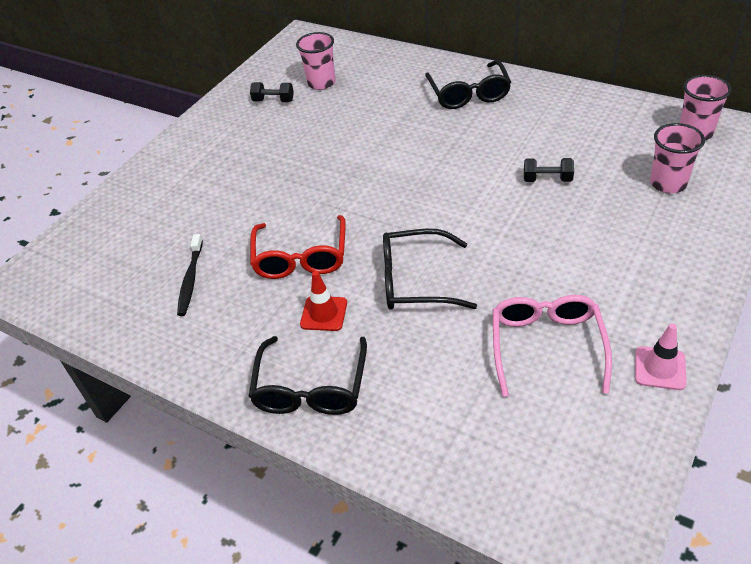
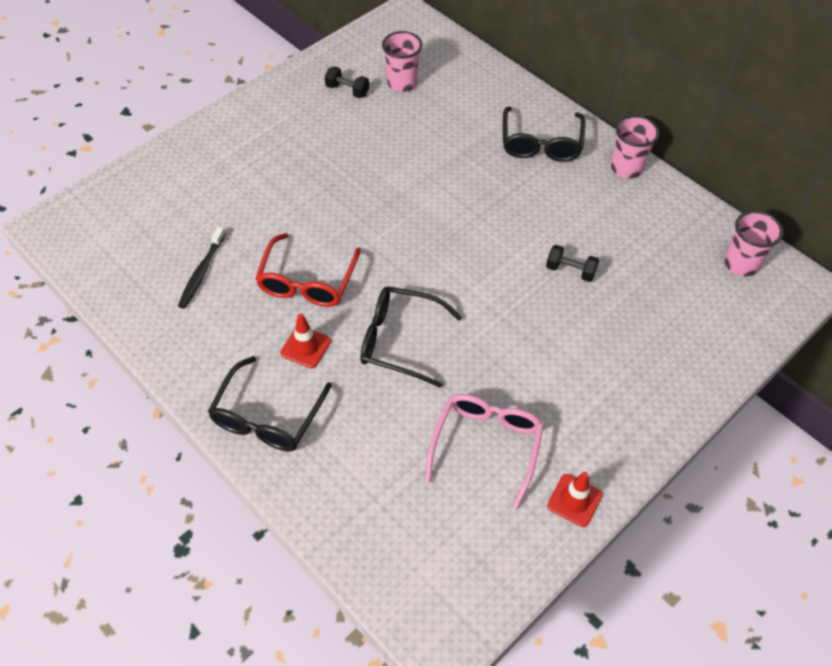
camera: 10 degrees right, 10 degrees up
(660, 368) = (574, 500): pink traffic cone -> red traffic cone
(668, 183) = (683, 313): pink cup -> pink cup (626, 168)

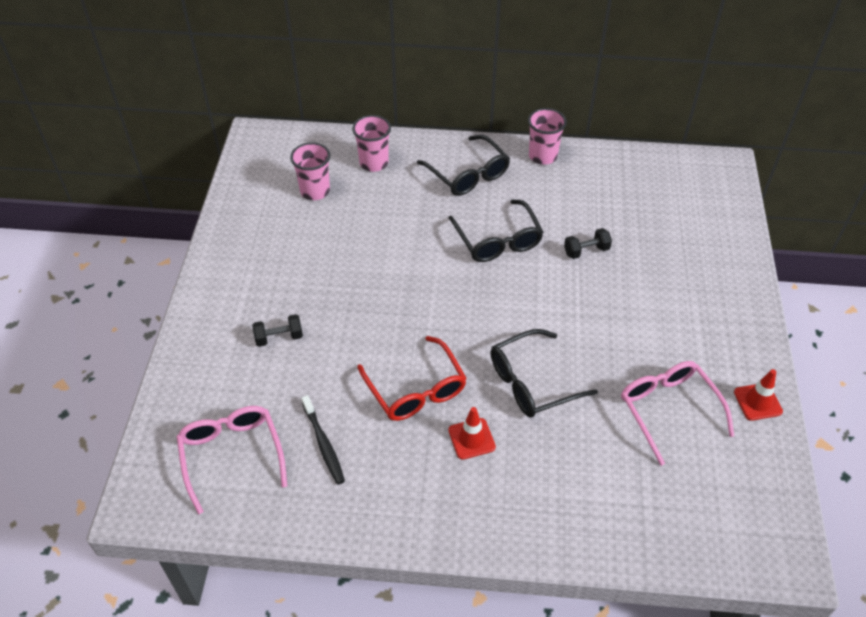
camera: 40 degrees left, 5 degrees down
(137, 235) = (231, 455): none -> pink glasses
(267, 417) = (504, 512): black glasses -> black glasses (498, 240)
(347, 90) = (277, 223): black dumbbell -> black dumbbell (279, 337)
(741, 264) = (679, 175): pink cup -> pink cup (374, 163)

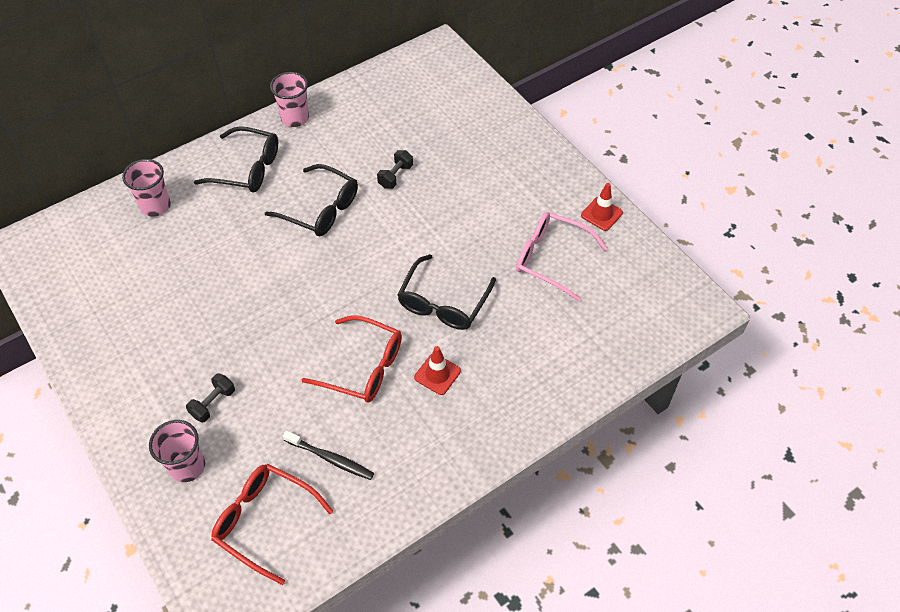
camera: 40 degrees left, 5 degrees up
(231, 455) = (264, 521): pink glasses -> red glasses
(315, 191) = (125, 262): pink cup -> pink cup (187, 466)

